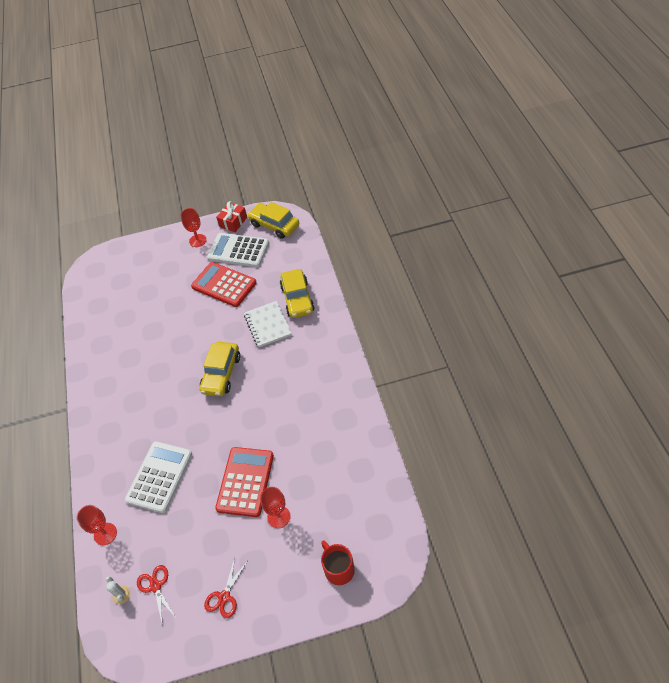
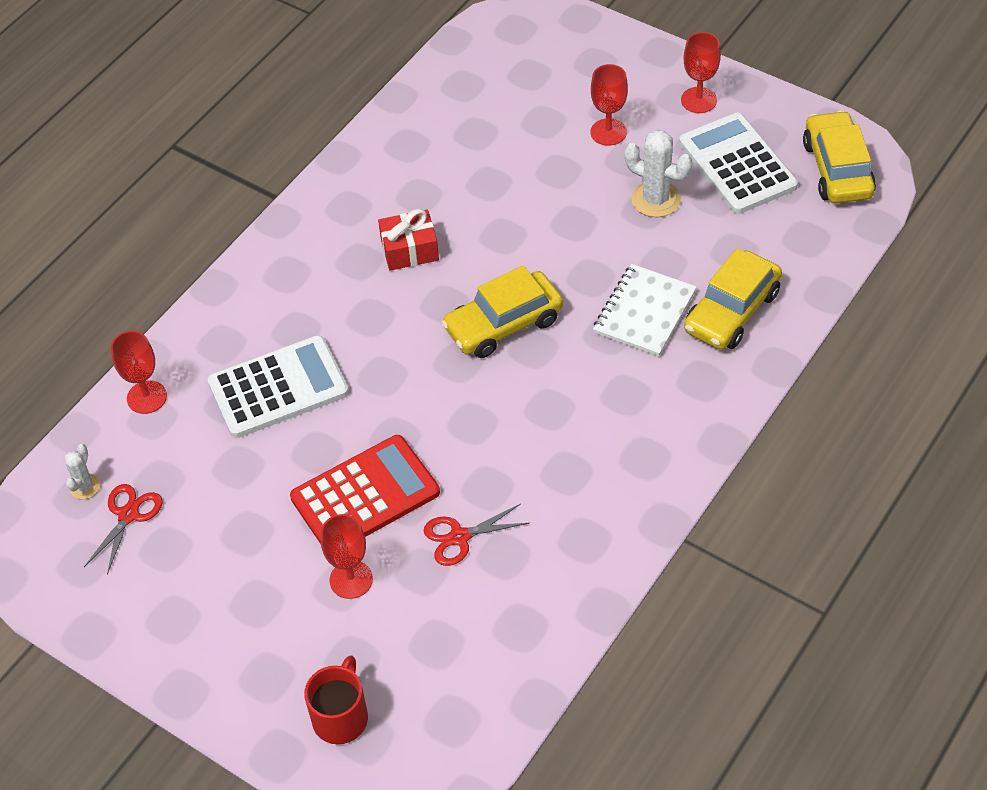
camera: 45 degrees right, 0 degrees up
(177, 277) = (608, 132): none -> red goblet
(224, 285) = (656, 199): red calculator -> white cactus
(224, 597) = (182, 607): red scissors -> red scissors (459, 537)
(233, 222) = (782, 113): red gift -> red gift (409, 250)

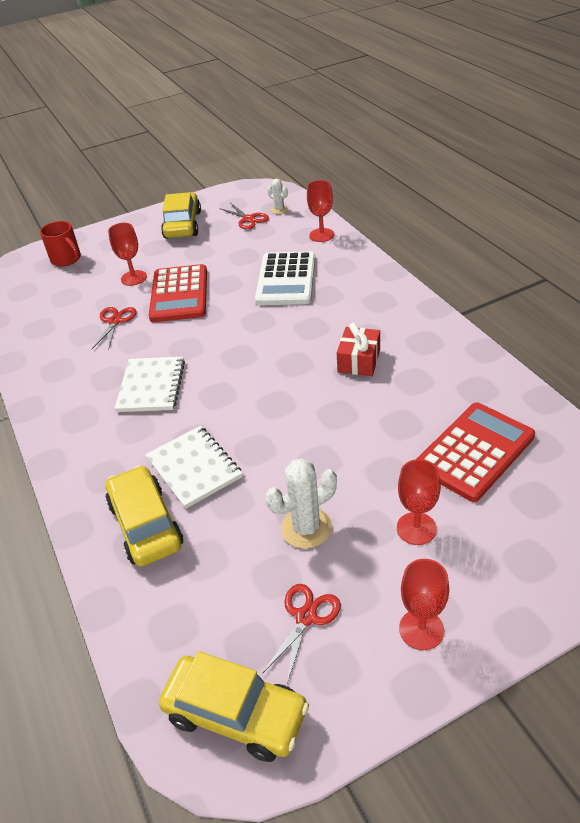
camera: 120 degrees right, 10 degrees down
(495, 123) = (474, 451): none -> red calculator
(503, 324) = (250, 387): yellow car -> yellow car (182, 225)
(555, 418) = (151, 386): none -> white notebook
(737, 164) = (306, 617): white calculator -> red scissors

